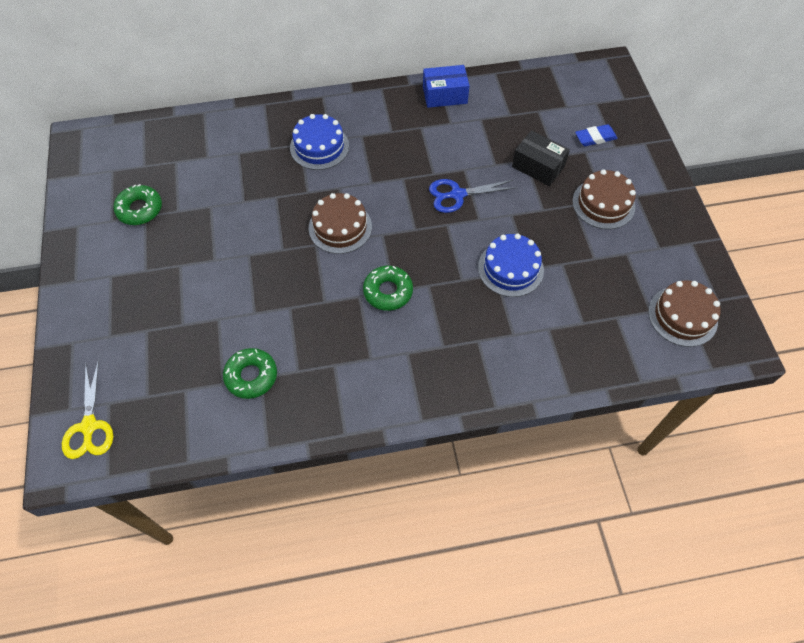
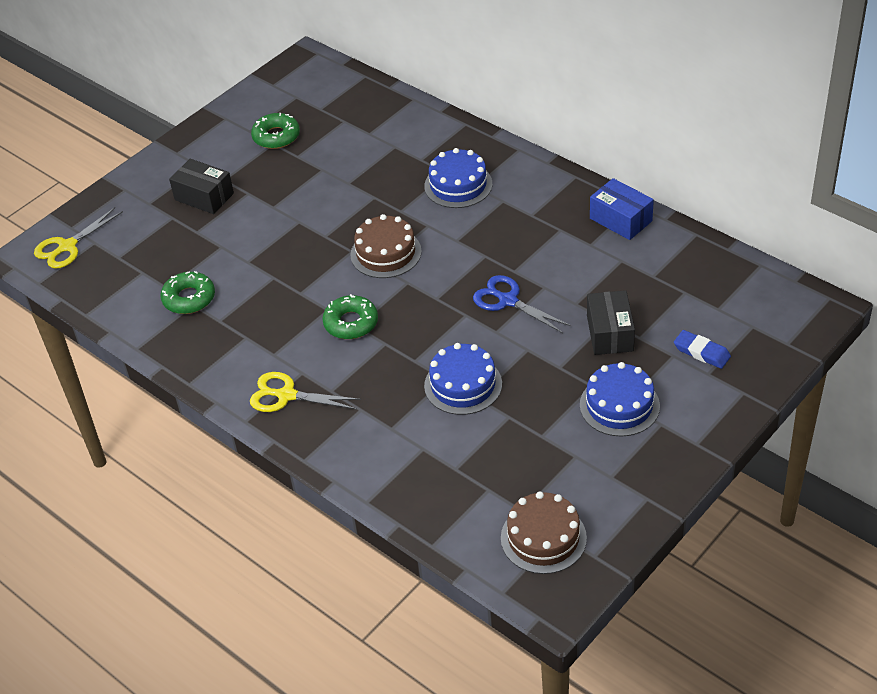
camera: 55 degrees right, 15 degrees down
(148, 295) = (204, 196): none -> black box
(421, 377) = (286, 395): none -> yellow scissors
(603, 203) = (619, 405): brown cake -> blue cake

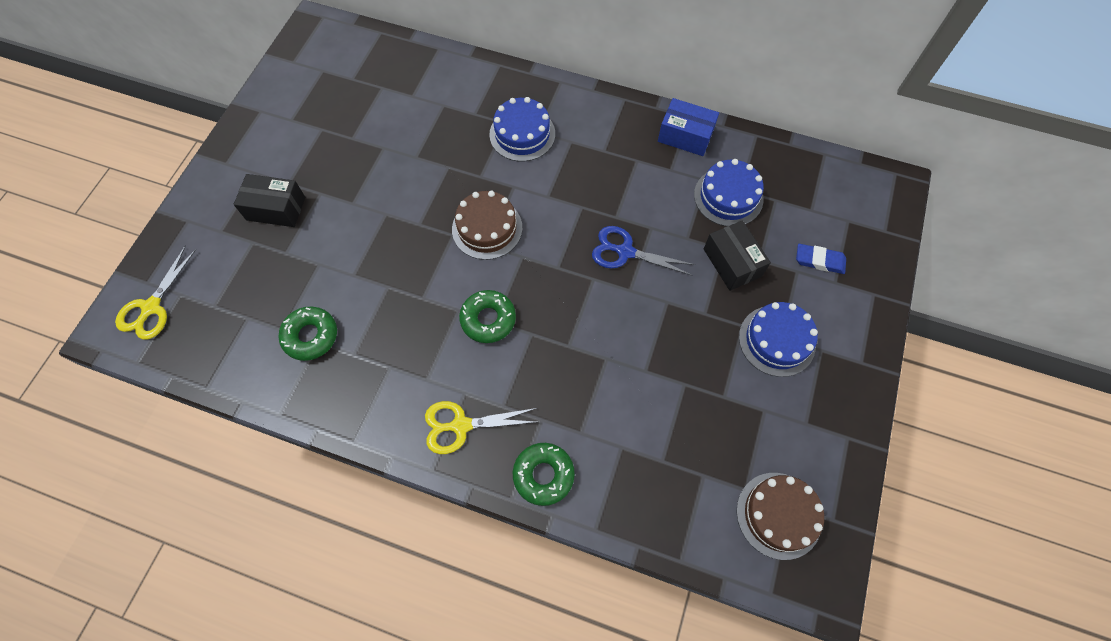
camera: 25 degrees left, 20 degrees up
(276, 136) = (321, 120): green donut -> green donut (543, 475)
(463, 385) = (626, 360): blue cake -> blue cake (728, 197)

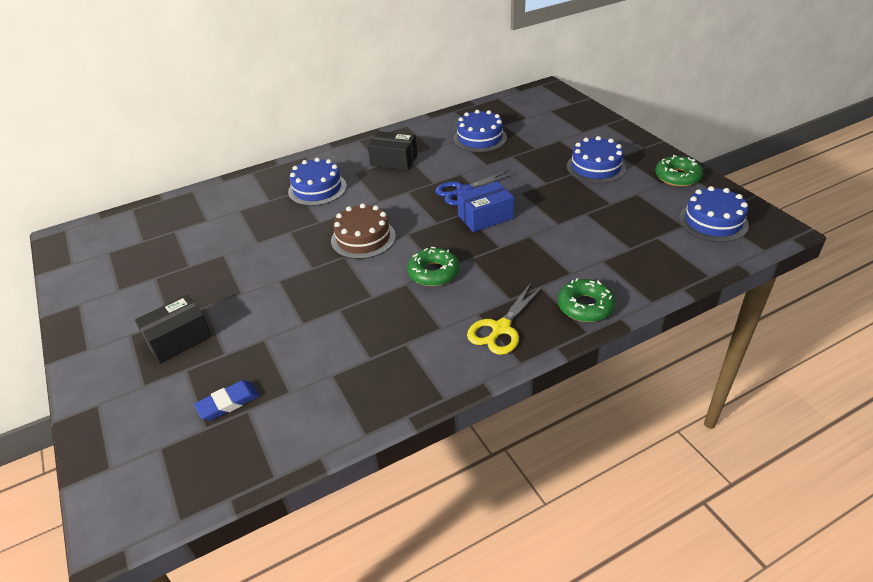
camera: 45 degrees left, 25 degrees down
(151, 307) = (140, 478): yellow scissors -> none
(310, 336) = (320, 377): green donut -> green donut (677, 177)
(685, 136) = (418, 132): blue box -> blue box (485, 217)
(732, 262) = (525, 157): black box -> black box (394, 160)
(778, 515) = (713, 221): brown cake -> blue cake
(819, 261) = (562, 130): blue eraser -> blue eraser (228, 403)

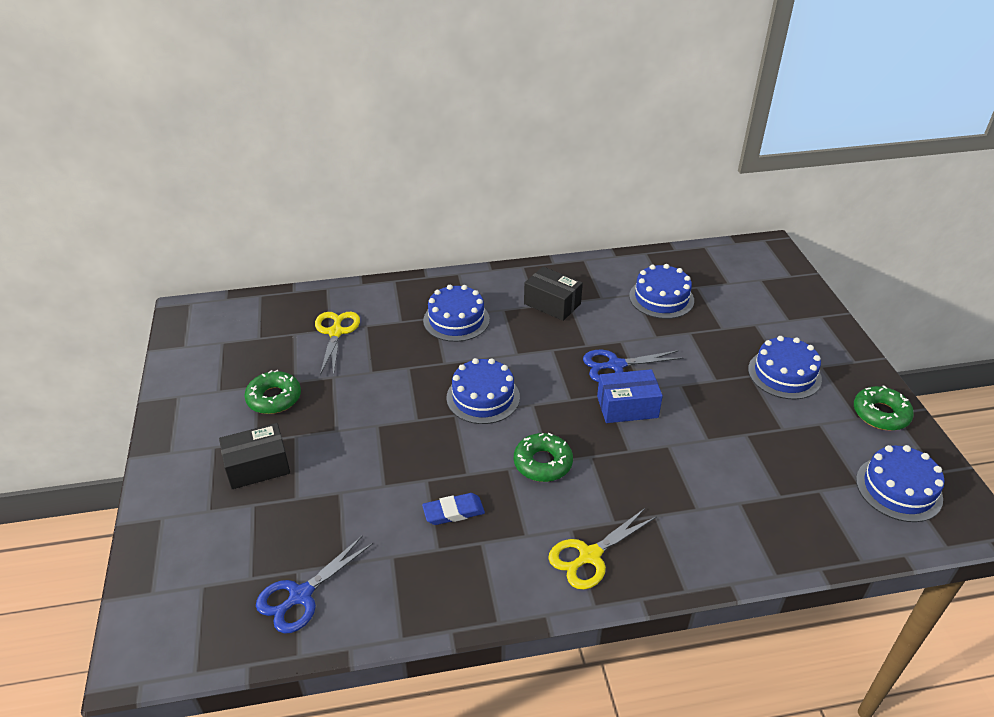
camera: 15 degrees right, 0 degrees up
(213, 221) = (336, 332): none -> yellow scissors
(228, 403) = (281, 556): blue eraser -> blue eraser (453, 512)
(258, 429) = (300, 595): none -> blue scissors
(363, 238) = (483, 397): brown cake -> blue cake
(585, 306) = (696, 557): green donut -> green donut (274, 398)

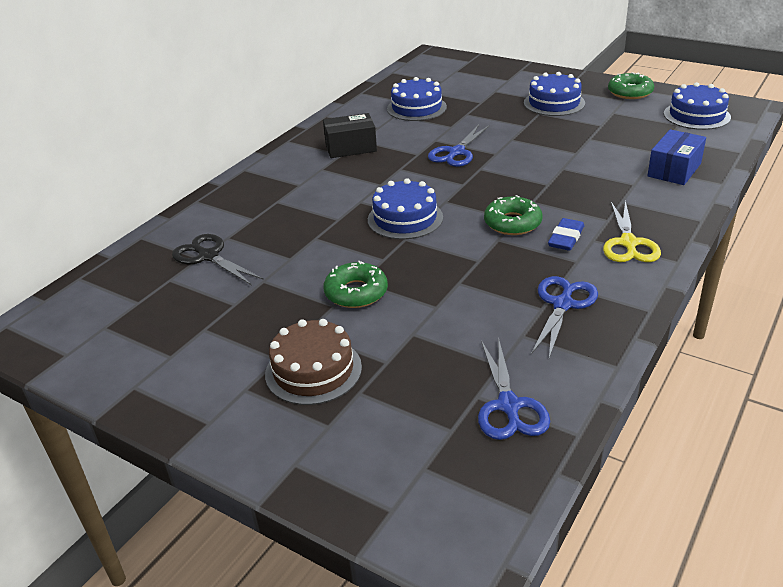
camera: 45 degrees left, 5 degrees down
(258, 466) = (313, 370): black box -> brown cake
(274, 398) = (237, 325): green donut -> green donut (356, 292)
(336, 332) = (208, 256): yellow scissors -> black scissors
(453, 512) = (511, 284): blue eraser -> blue eraser (566, 238)
(455, 559) = (563, 304): none -> blue scissors
(456, 320) = (297, 193): blue cake -> none
(627, 407) = (504, 166): blue box -> blue box (674, 170)

